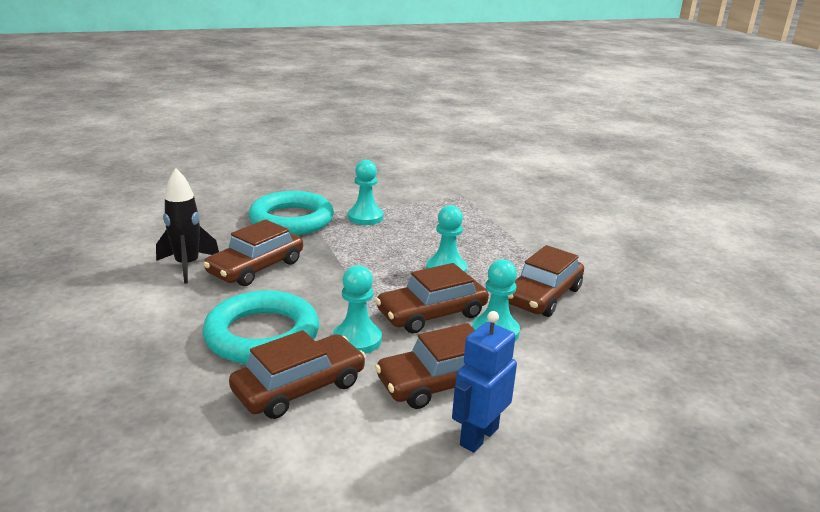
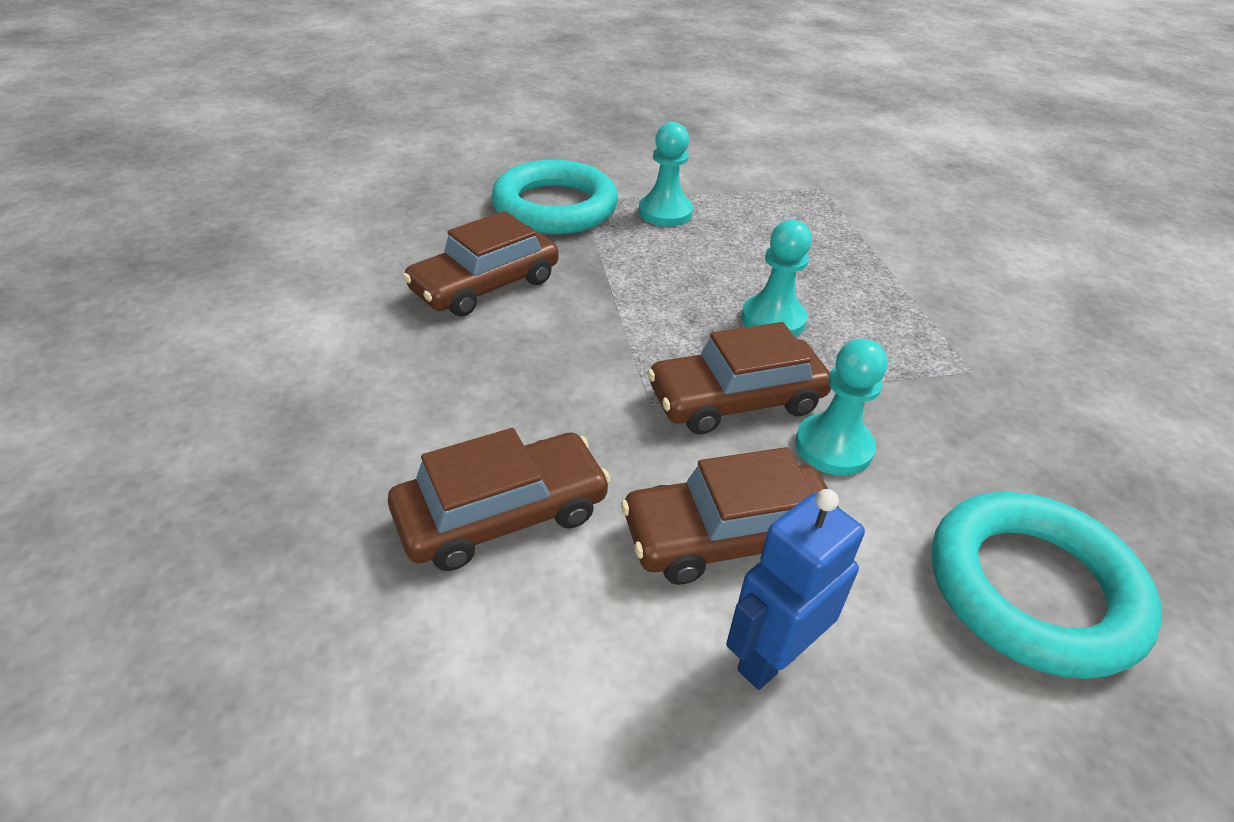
camera: 10 degrees right, 15 degrees up
(187, 266) = (388, 272): black rocket -> none
(262, 335) = (467, 407): turquoise ring -> turquoise ring (1032, 590)
(357, 340) = (609, 435): turquoise pawn -> none
(542, 296) = (923, 386): brown car -> none

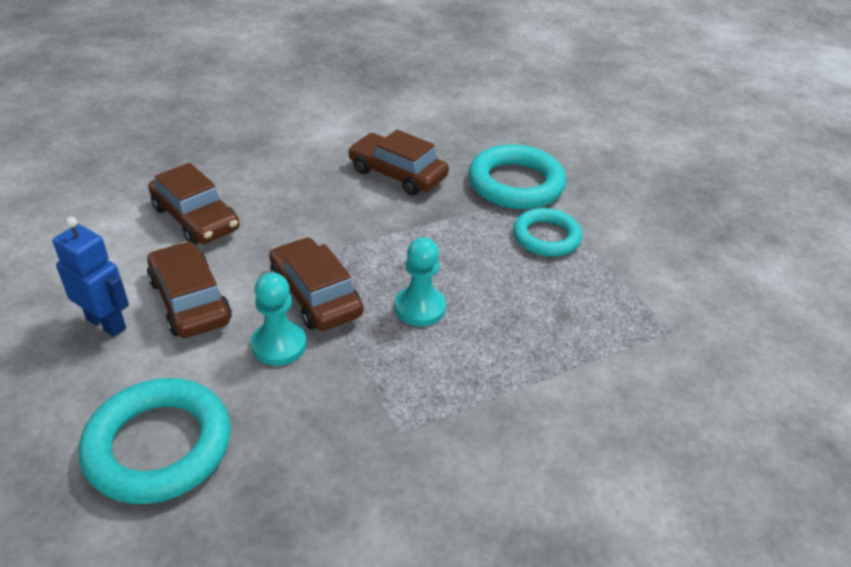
camera: 75 degrees right, 0 degrees up
(665, 213) = (546, 237): turquoise pawn -> turquoise ring

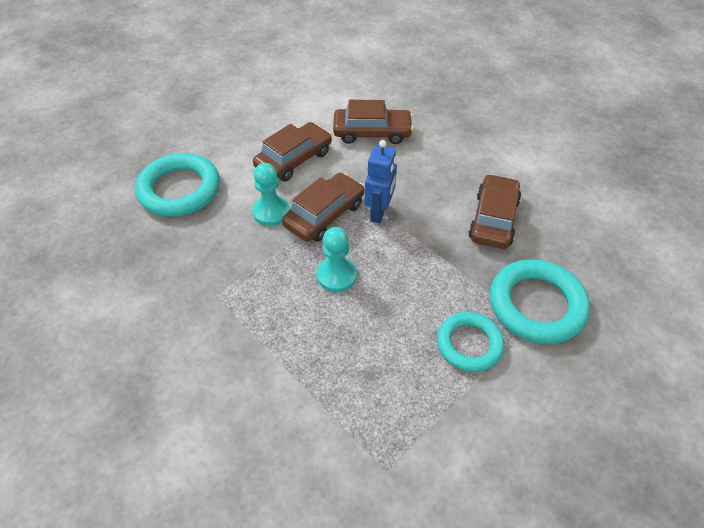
camera: 75 degrees right, 10 degrees up
(107, 323) = (262, 134): blue robot -> blue robot (379, 212)
(195, 218) = (372, 133): brown car -> brown car turned 120 degrees counterclockwise

